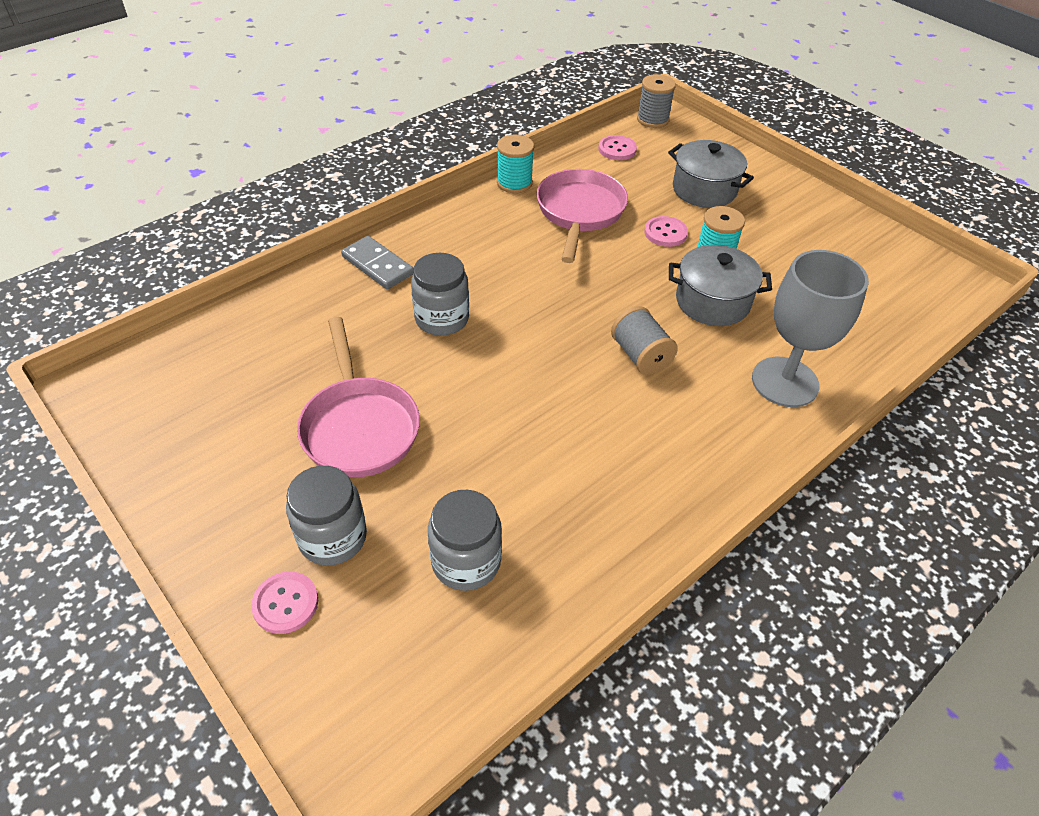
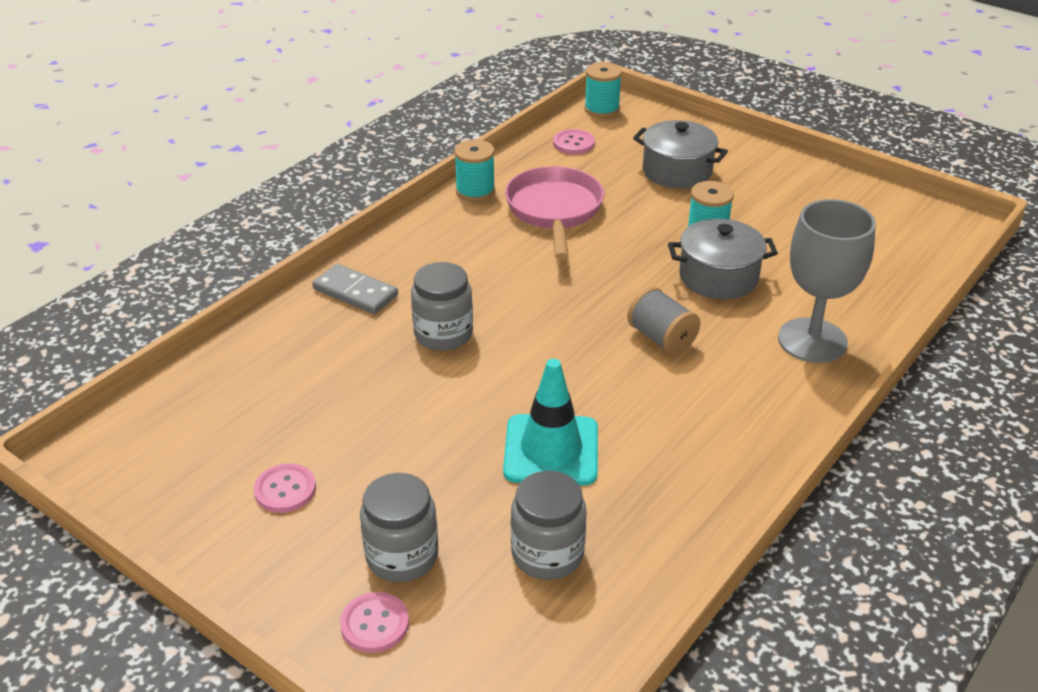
camera: 10 degrees left, 10 degrees down
(359, 427) = (392, 450): pink pan -> none
(503, 453) = (551, 450): none -> turquoise traffic cone
(652, 119) = (601, 109): grey spool -> turquoise spool
(665, 233) = (650, 218): pink button -> pink button (285, 490)

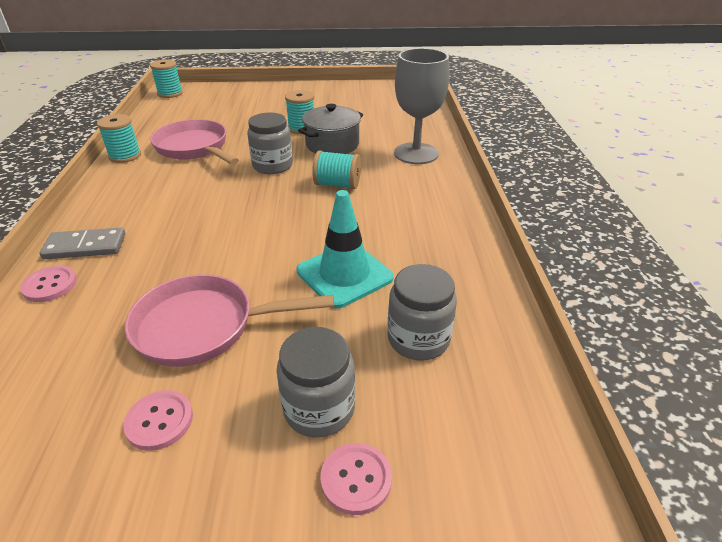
camera: 40 degrees left, 0 degrees up
(381, 430) = (203, 326): none -> pink pan
(443, 334) = (188, 242): grey jar -> grey jar (272, 166)
(573, 143) = (169, 113): pink button -> pink button (50, 285)
(661, 338) = (337, 184): grey spool -> turquoise spool
(677, 171) = (250, 107): grey pot -> none

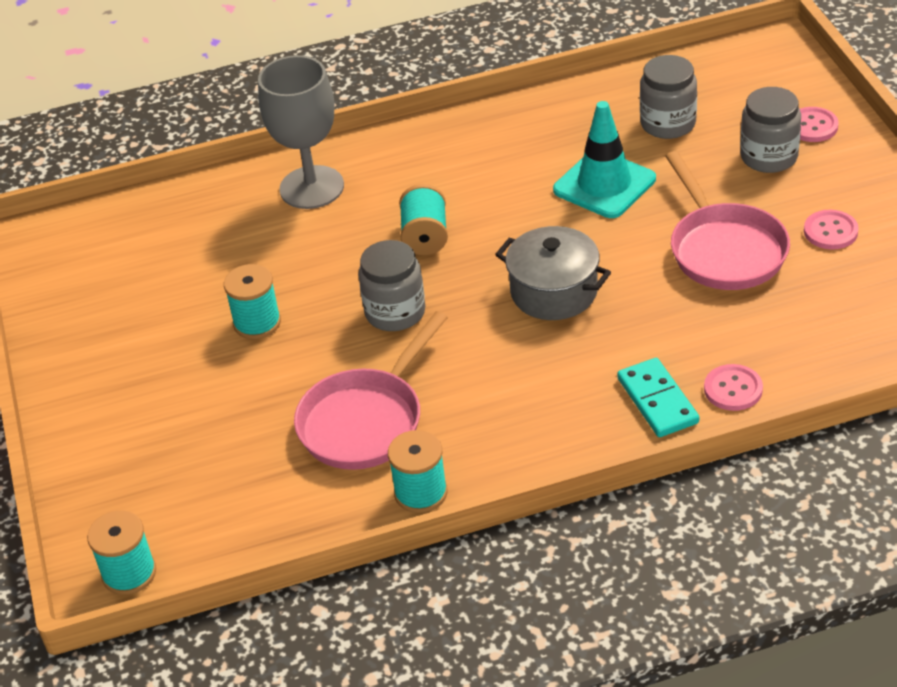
camera: 100 degrees left, 5 degrees up
(85, 247) = (657, 400): grey domino -> turquoise domino
(332, 144) = (307, 273): grey pot -> grey pot (554, 292)

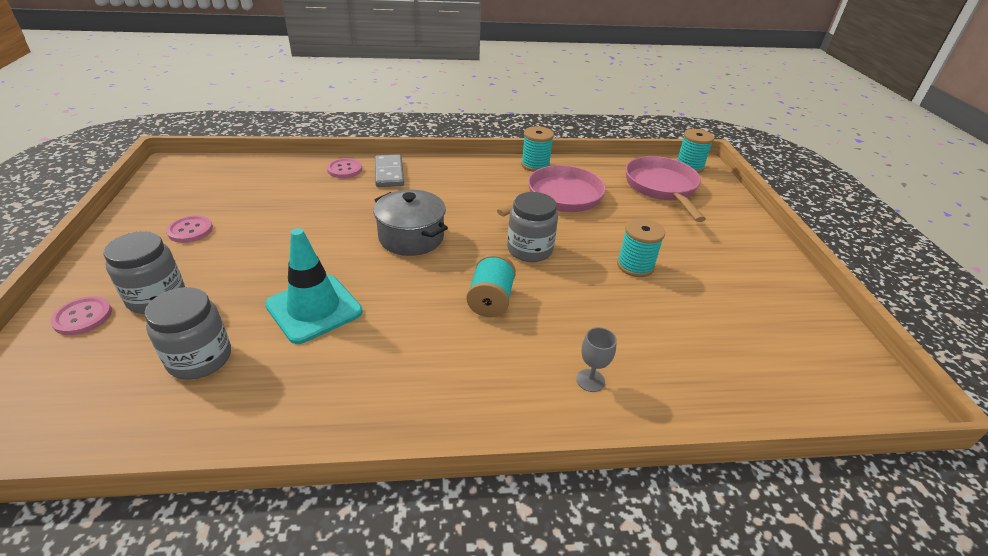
camera: 175 degrees left, 5 degrees down
(312, 187) = (590, 380): grey goblet -> grey goblet, size x0.42
(657, 400) = (389, 173): turquoise domino -> grey domino
(724, 250) = (273, 236): pink pan -> pink pan (662, 188)

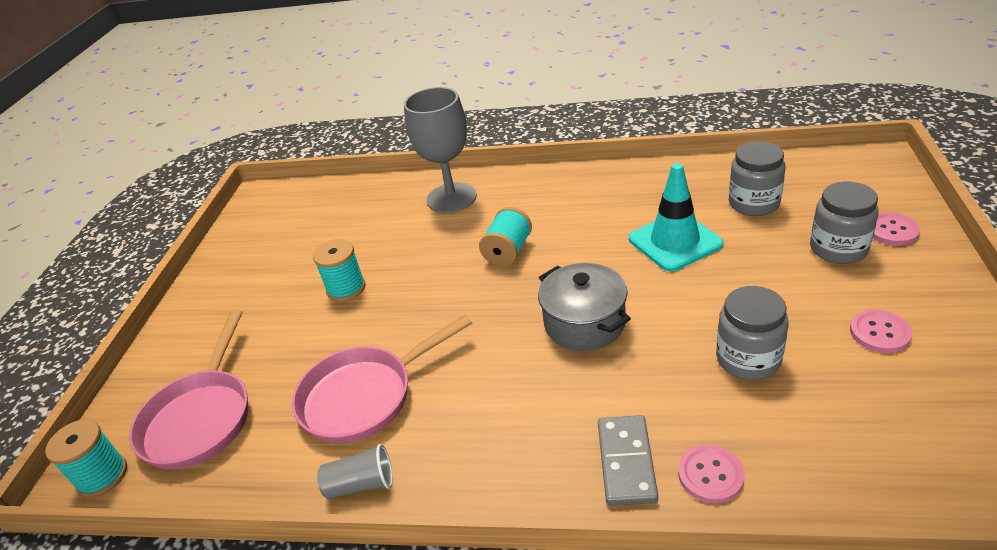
camera: 160 degrees left, 0 degrees up
(529, 250) = (448, 307): grey jar -> grey jar (748, 359)
(535, 165) = (361, 484): turquoise spool -> grey cup
(590, 380) = (451, 198): grey goblet -> grey goblet, size x2.41

